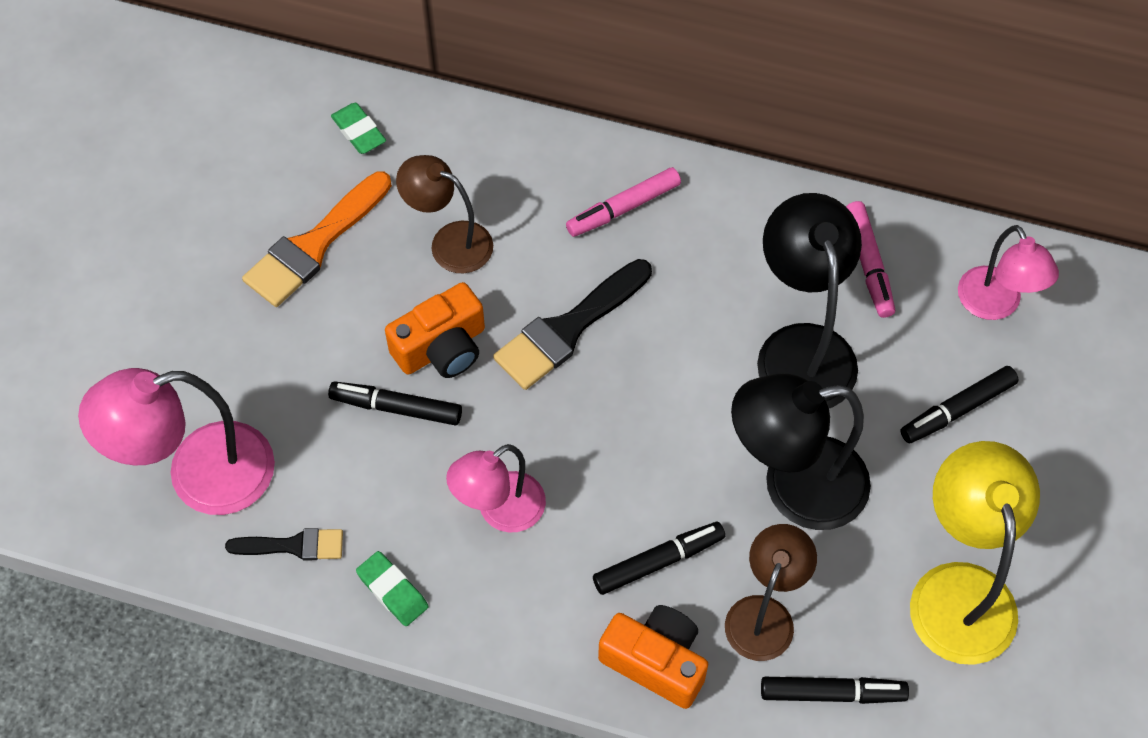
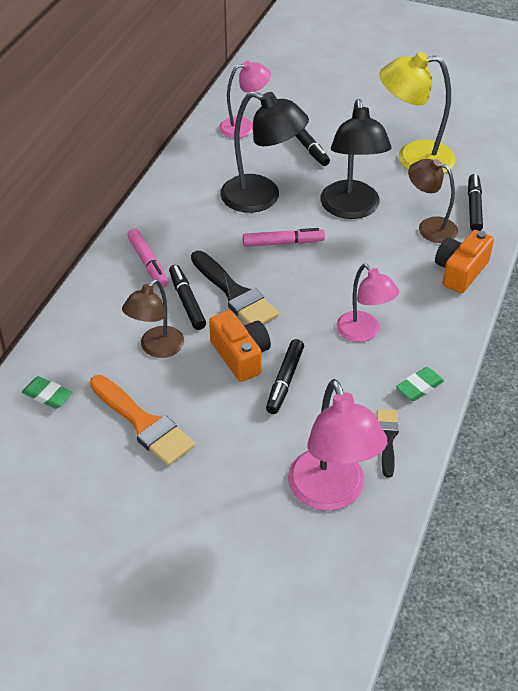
camera: 85 degrees left, 15 degrees down
(359, 132) = (47, 395): green eraser -> green eraser turned 60 degrees clockwise
(658, 561) = (398, 266): black marker -> black marker (187, 301)
(801, 348) = (262, 198): black lamp -> black lamp turned 150 degrees counterclockwise
(868, 264) = (210, 167): pink marker -> pink marker (283, 243)

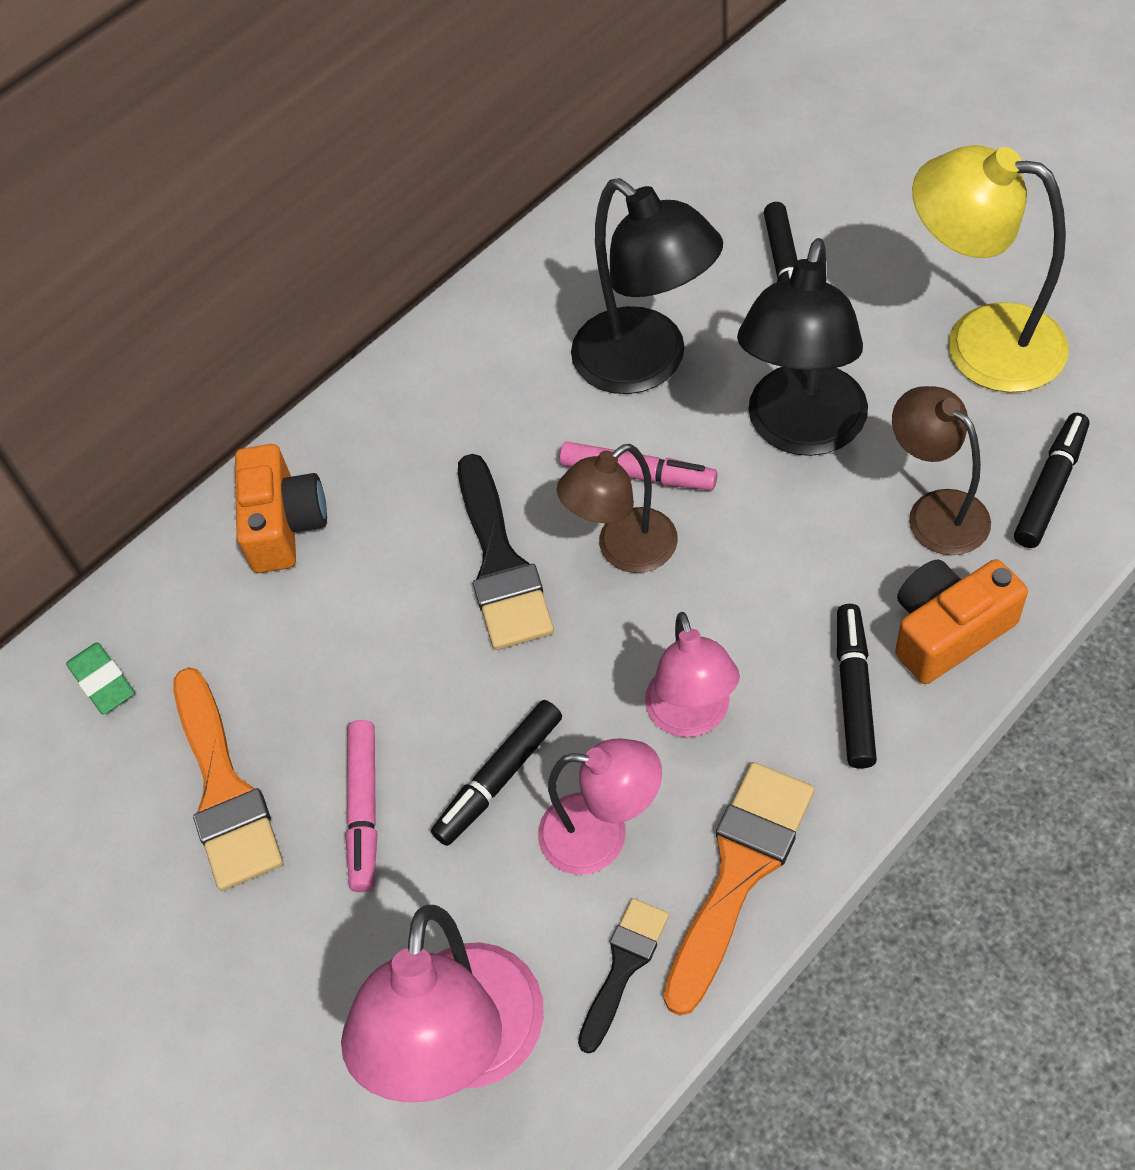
camera: 30 degrees right, 10 degrees up
(148, 263) = (384, 456): pink marker -> pink marker (364, 810)
(156, 348) = (316, 640): brown lamp -> brown lamp (624, 550)
(187, 301) = (411, 556): black marker -> black marker (854, 691)
(241, 356) = (448, 699): orange camera -> orange camera (284, 524)
(244, 126) = (688, 198): pink lamp -> pink lamp (602, 835)
(419, 387) = (739, 872): green eraser -> orange brush

